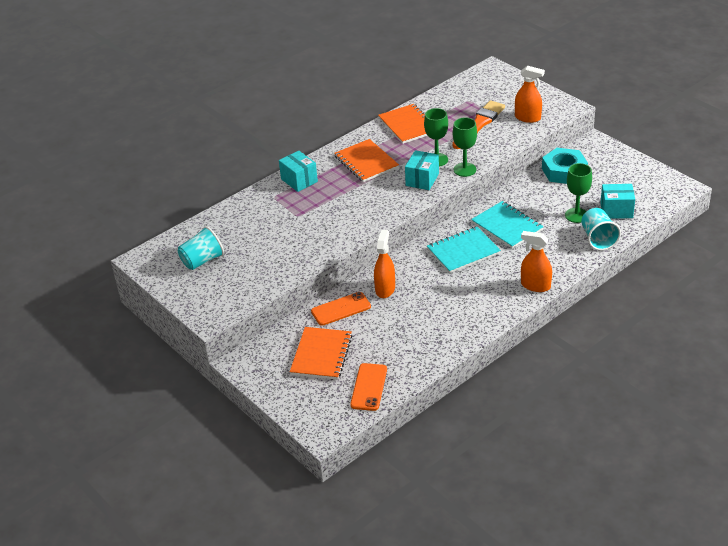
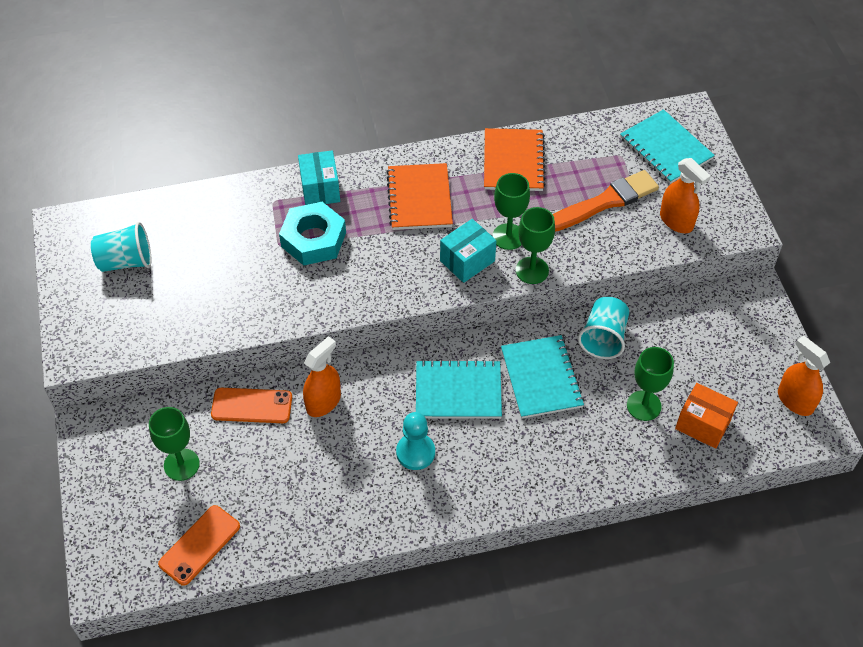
camera: 25 degrees right, 15 degrees up
(321, 355) = (181, 464): orange notebook -> green goblet
(463, 289) = (415, 452): none -> turquoise pawn
(492, 88) = (666, 148): none -> turquoise notebook
(535, 285) = (508, 495): orange spray bottle -> orange spray bottle (795, 401)
(564, 171) = (680, 323): turquoise nut -> turquoise nut (313, 239)
(598, 239) = (643, 460): turquoise cup -> turquoise cup (603, 338)
(616, 210) = (702, 424): turquoise box -> orange box

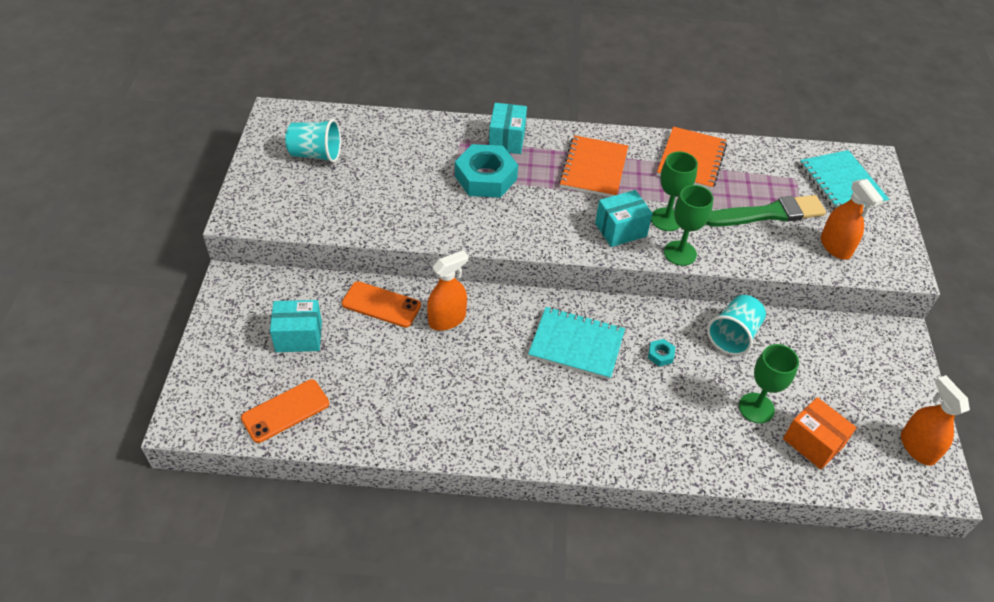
camera: 15 degrees right, 5 degrees down
(181, 464) = (299, 336): green goblet -> turquoise box
(415, 452) = (517, 387): turquoise pawn -> none
(541, 378) = (660, 355): turquoise notebook -> turquoise nut
(604, 202) = (768, 213): orange brush -> green brush

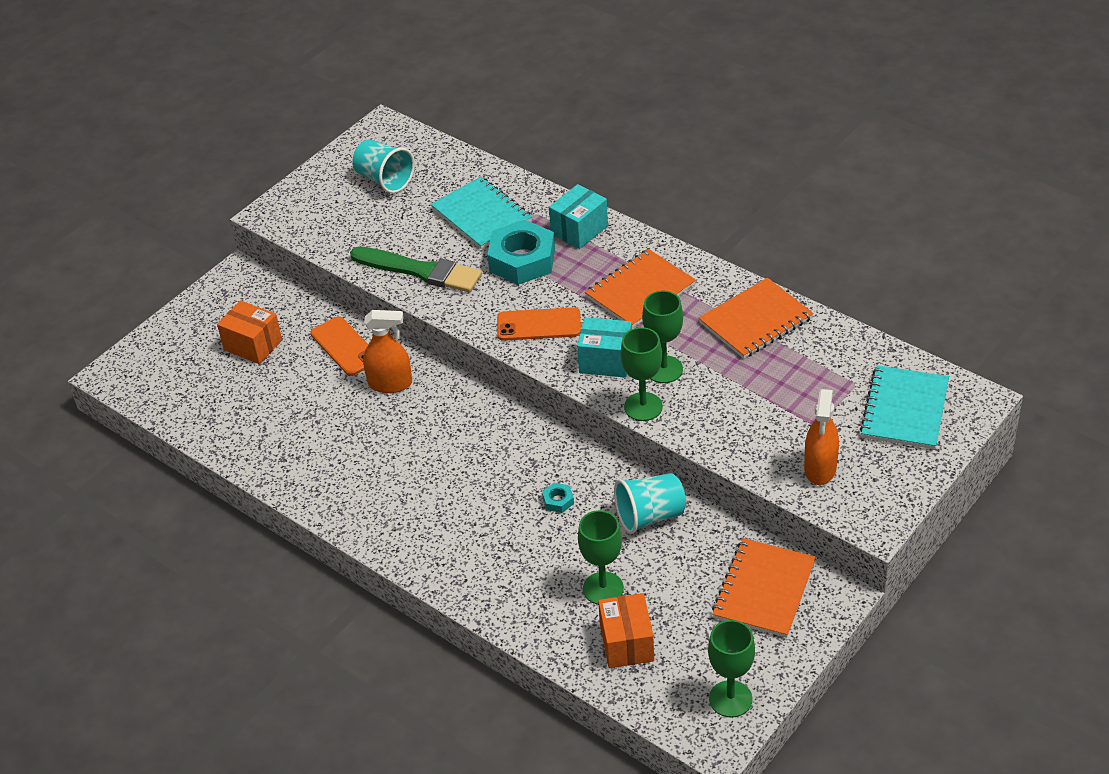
camera: 40 degrees right, 5 degrees down
(285, 411) = (192, 401): orange phone -> orange phone (539, 325)
(299, 336) = (253, 345): turquoise box -> orange box
(576, 345) = (486, 456): turquoise notebook -> turquoise notebook (481, 215)
(768, 213) = (782, 407): green brush -> green brush (420, 271)
(856, 353) = (764, 590): none -> orange notebook
(917, 447) = (730, 699): orange spray bottle -> green goblet

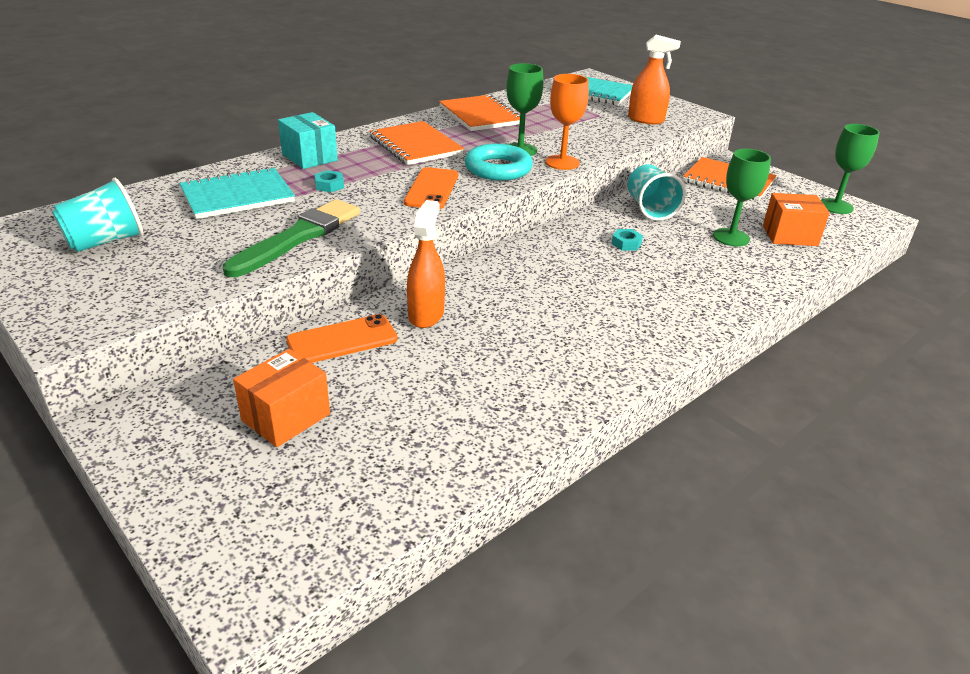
camera: 85 degrees left, 10 degrees down
(522, 260) = (329, 185): turquoise nut -> turquoise nut, size x0.41
(606, 361) = (498, 168): turquoise box -> turquoise ring
(643, 407) = (562, 162): green goblet -> orange goblet

